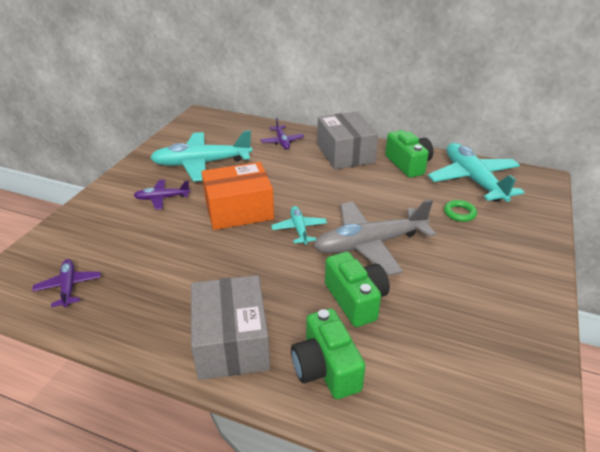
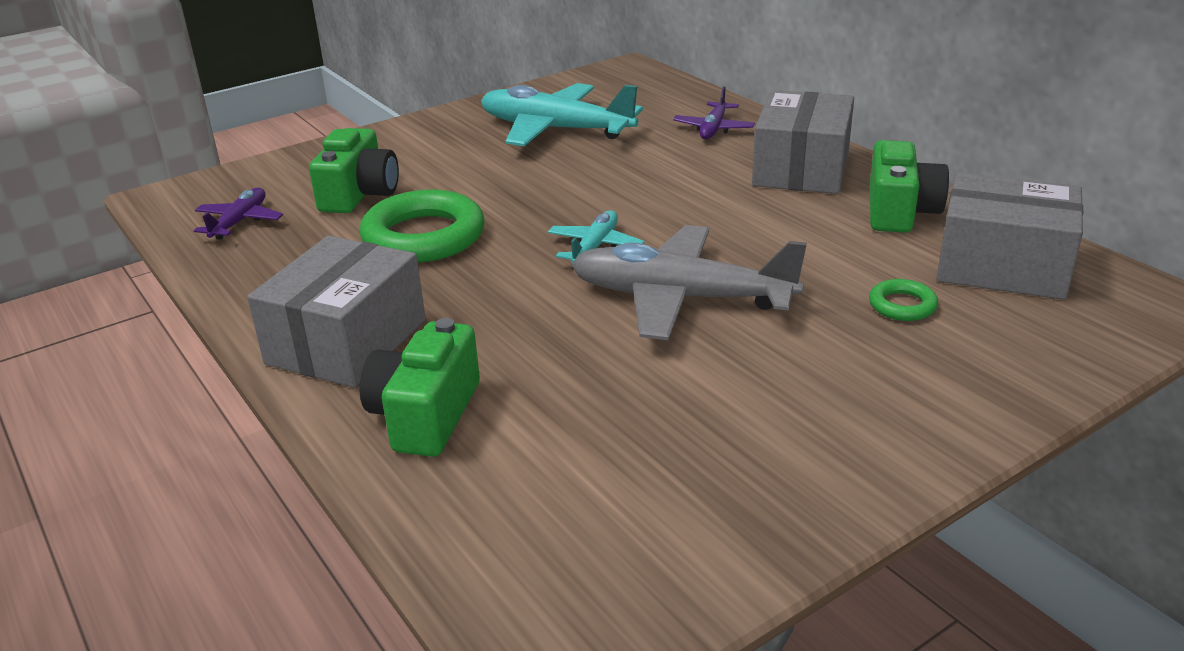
camera: 35 degrees right, 5 degrees down
(162, 198) = (453, 158): purple plane -> none
(201, 255) = (424, 236): none -> green ring
(239, 210) = (537, 199): orange box -> none
(356, 300) = (567, 357): green camera -> green camera (359, 194)
(473, 180) = (1002, 266): turquoise plane -> grey box

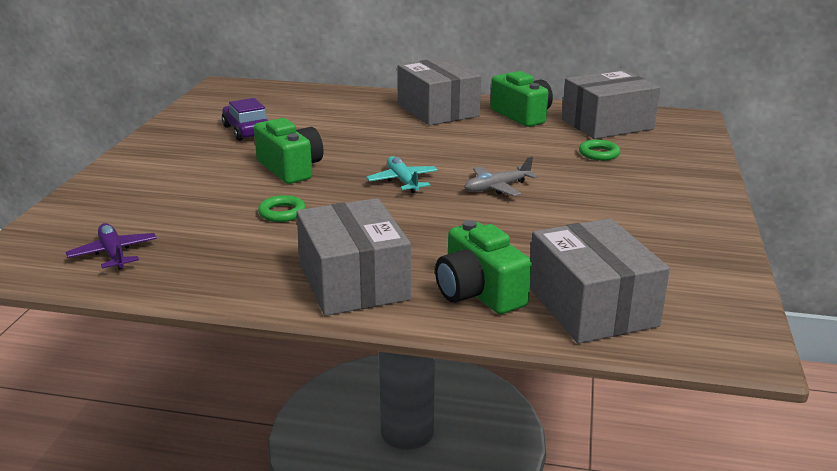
camera: 45 degrees left, 5 degrees down
(359, 194) = (179, 206): green camera -> green camera (290, 168)
(424, 236) = (282, 213): green ring -> green ring, size x0.47
(499, 499) = (591, 306): none -> grey box
(555, 129) = (247, 131): turquoise plane -> purple car
(681, 298) = (497, 187): grey plane -> grey plane, size x0.50
(713, 129) = (349, 104): purple plane -> none

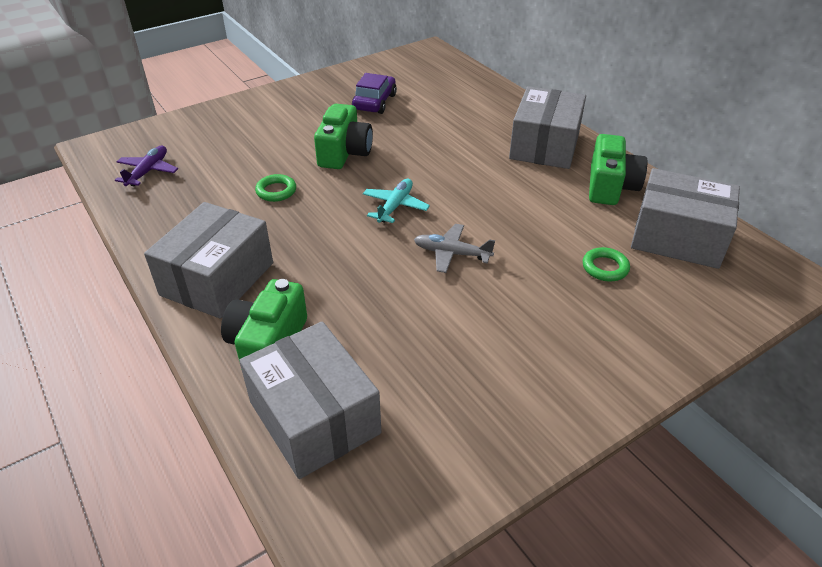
camera: 45 degrees right, 15 degrees up
(591, 306) = (314, 417): grey box -> grey box turned 60 degrees counterclockwise

